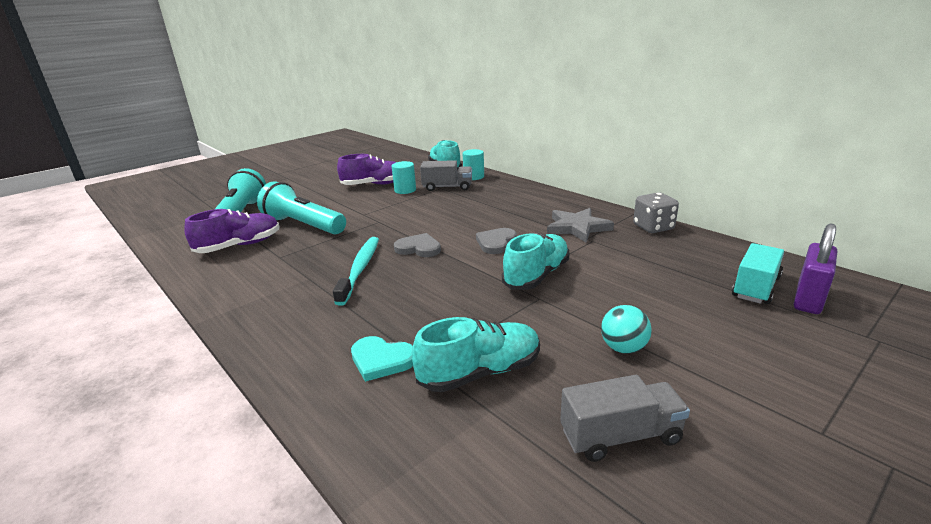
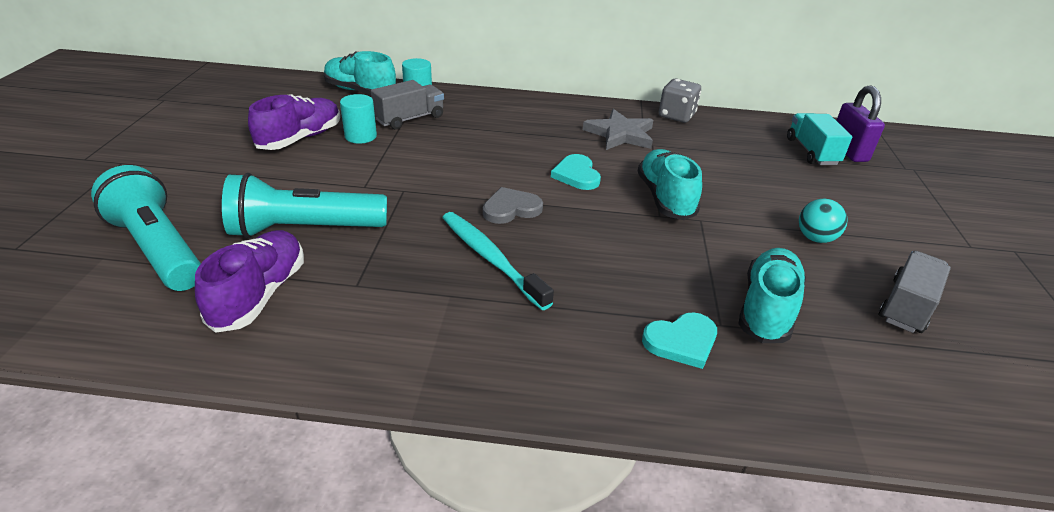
camera: 45 degrees left, 10 degrees up
(496, 243) = (576, 175): grey heart -> turquoise heart

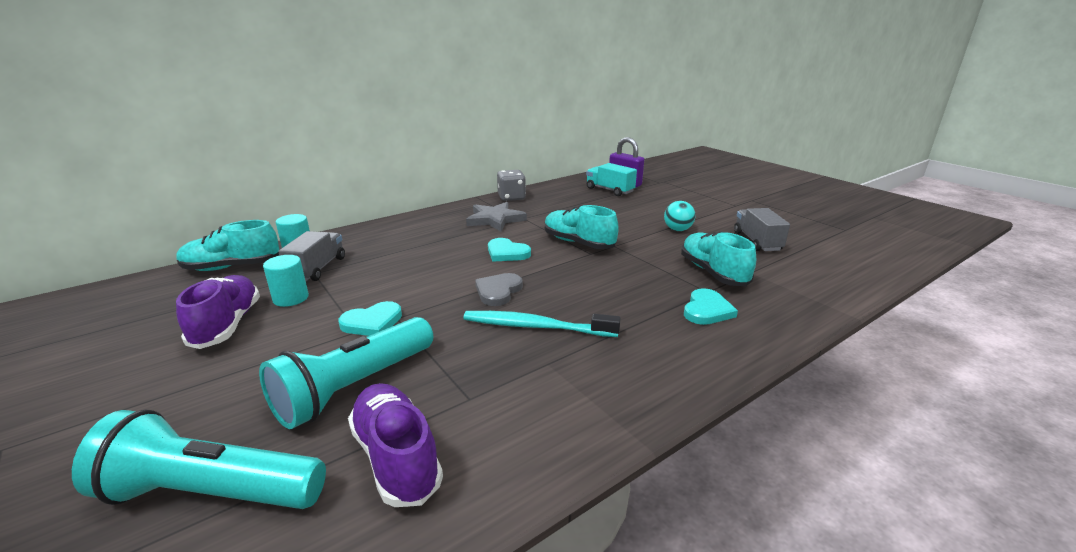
camera: 40 degrees left, 10 degrees down
(382, 185) = (372, 322): none -> turquoise heart

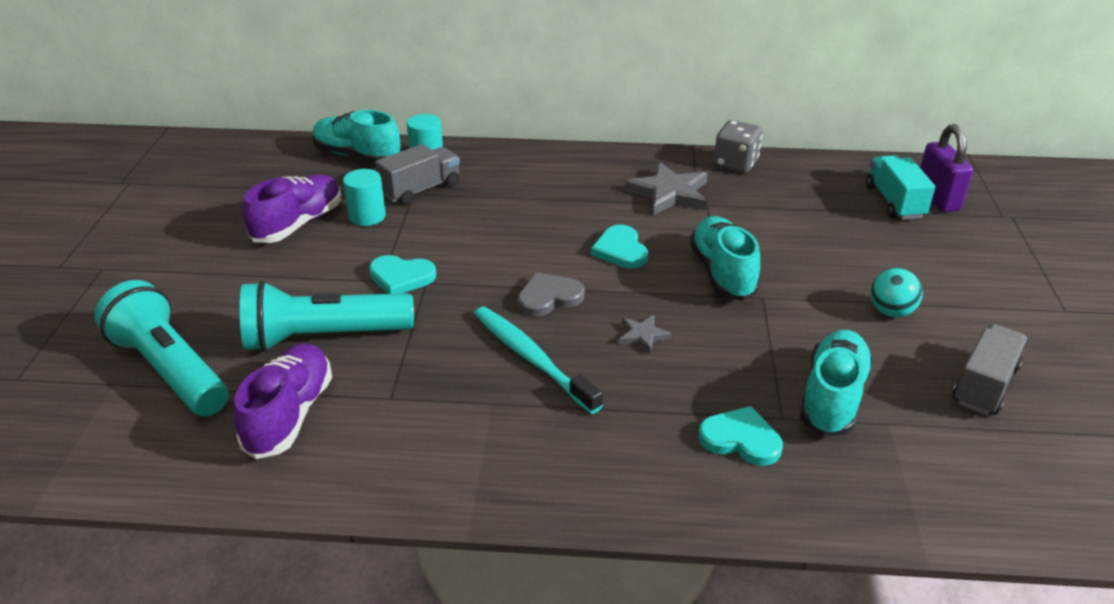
camera: 40 degrees right, 10 degrees up
(582, 286) = (643, 336): none -> grey star
(707, 310) = (740, 439): turquoise heart -> turquoise heart turned 135 degrees counterclockwise

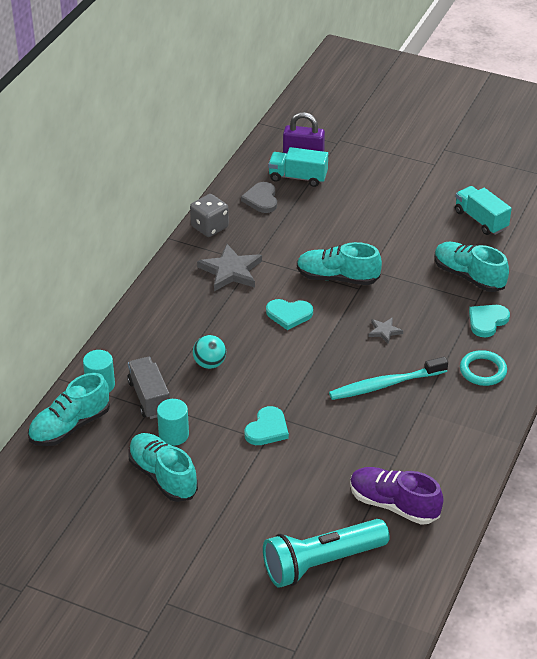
camera: 70 degrees left, 5 degrees up
(298, 224) = (163, 476): purple shoe -> turquoise shoe
(324, 337) = (319, 479): turquoise flashlight -> none
(549, 297) = (326, 362): grey heart -> grey heart (261, 199)
(618, 456) = (483, 371): none -> turquoise ring
(890, 312) = (407, 226): turquoise ball -> turquoise ball (209, 363)
(984, 385) = (480, 220): grey truck -> turquoise truck

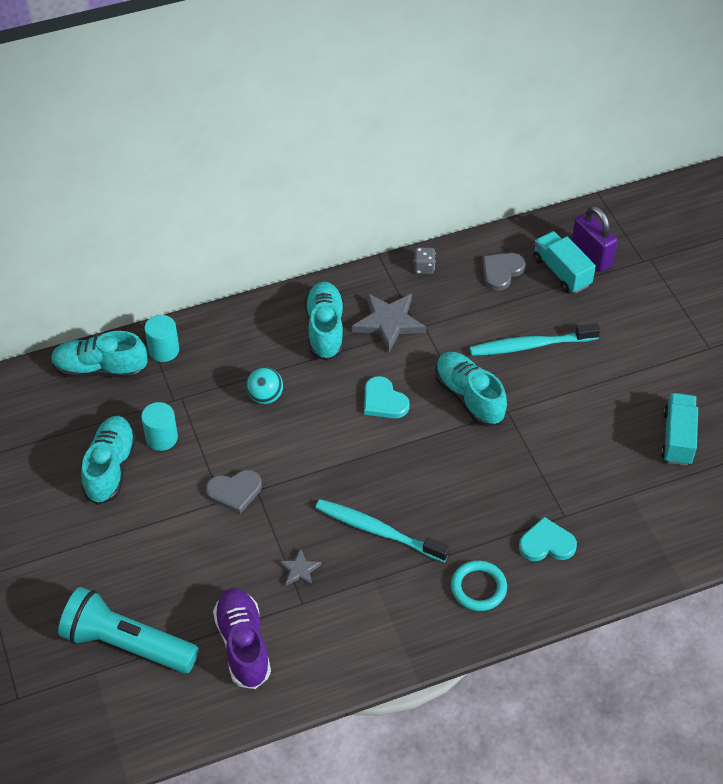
camera: 45 degrees right, 10 degrees up
(149, 398) = (184, 390): grey truck -> none
(209, 227) = (424, 267): grey dice -> grey dice, size x0.61
(267, 429) = (234, 492): turquoise heart -> grey heart
(334, 227) = (530, 345): none -> turquoise toothbrush
(384, 331) = (442, 480): grey star -> grey star (299, 570)
(468, 276) = (589, 486): turquoise shoe -> turquoise shoe (325, 329)

